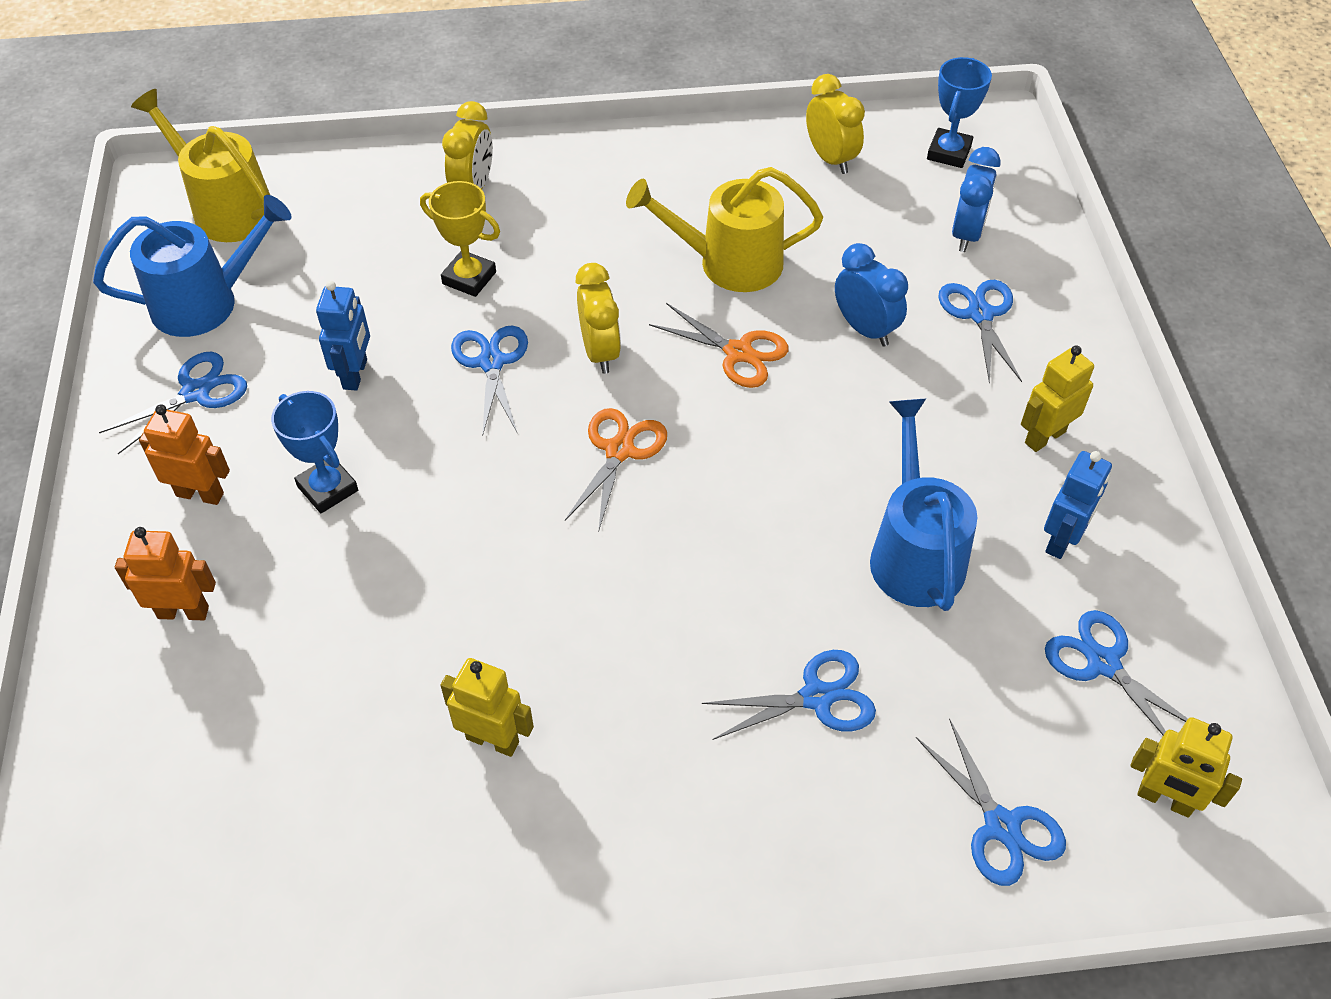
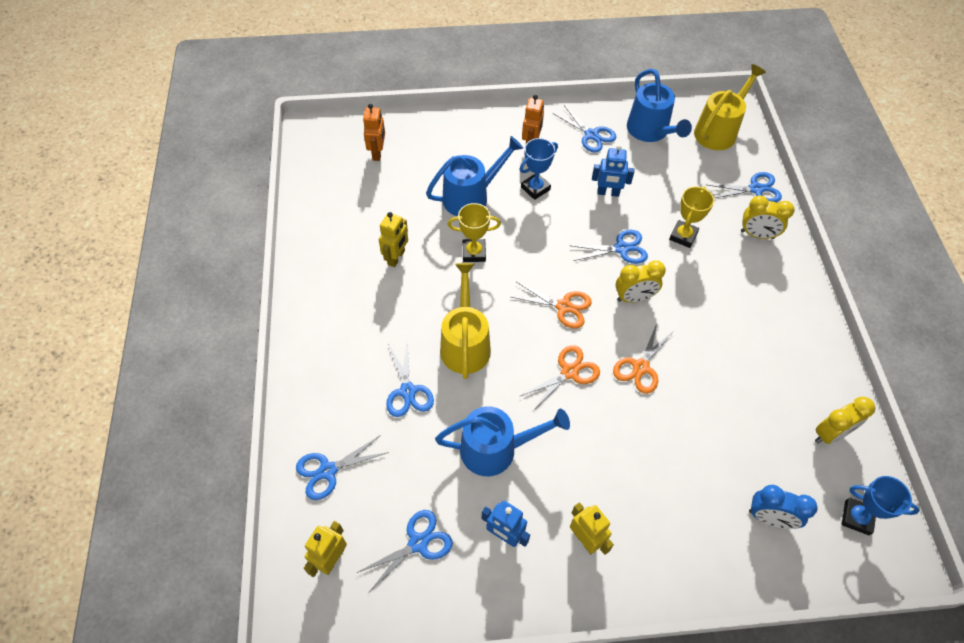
camera: 90 degrees right, 5 degrees up
(183, 612) = (468, 146): orange robot -> orange robot (378, 153)
(335, 602) = (471, 196): none -> blue watering can
(487, 594) = (474, 253): none -> yellow trophy
(729, 263) = (715, 365): yellow watering can -> yellow watering can (465, 343)
(755, 446) = (569, 372): none -> orange scissors
(865, 329) = (668, 440): blue clock -> none
(980, 314) = (690, 515): blue scissors -> blue scissors (755, 189)

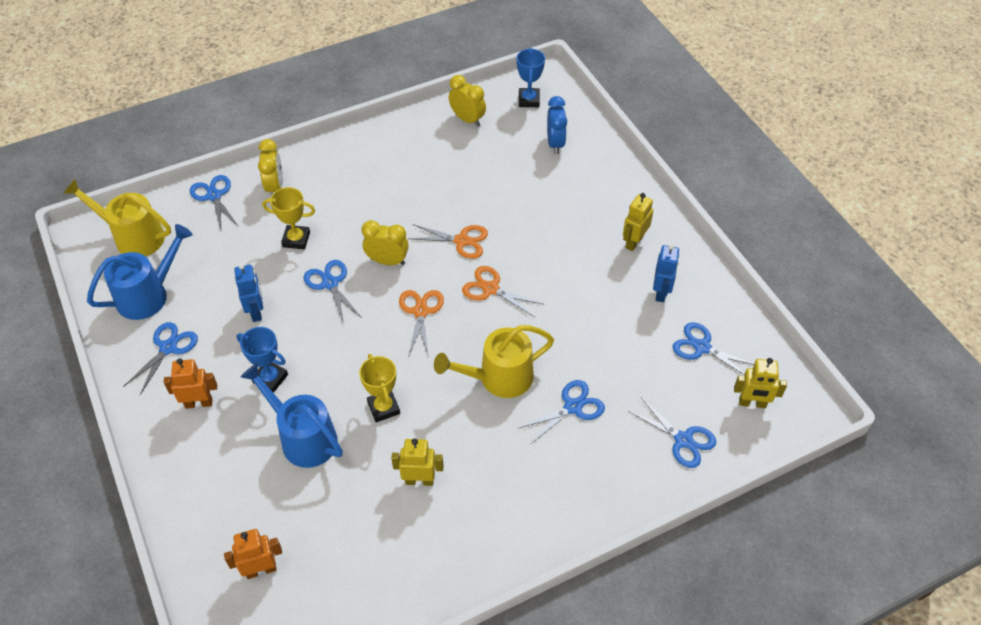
camera: 110 degrees left, 5 degrees down
(496, 449) = (592, 320): blue watering can -> none
(634, 298) = (387, 261): yellow clock -> yellow clock turned 45 degrees counterclockwise

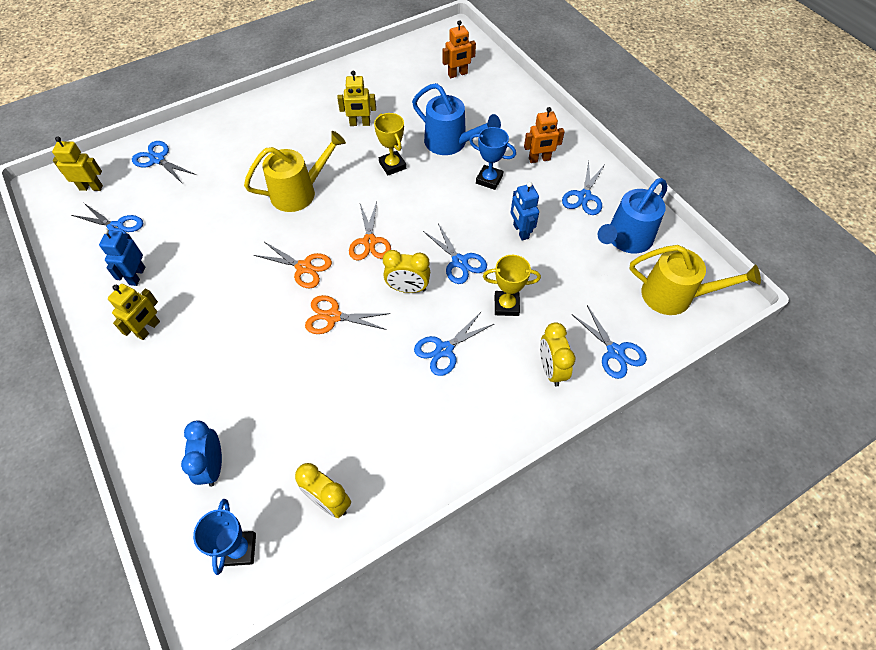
camera: 175 degrees right, 5 degrees up
(573, 407) = (240, 175): blue scissors -> blue scissors (444, 349)

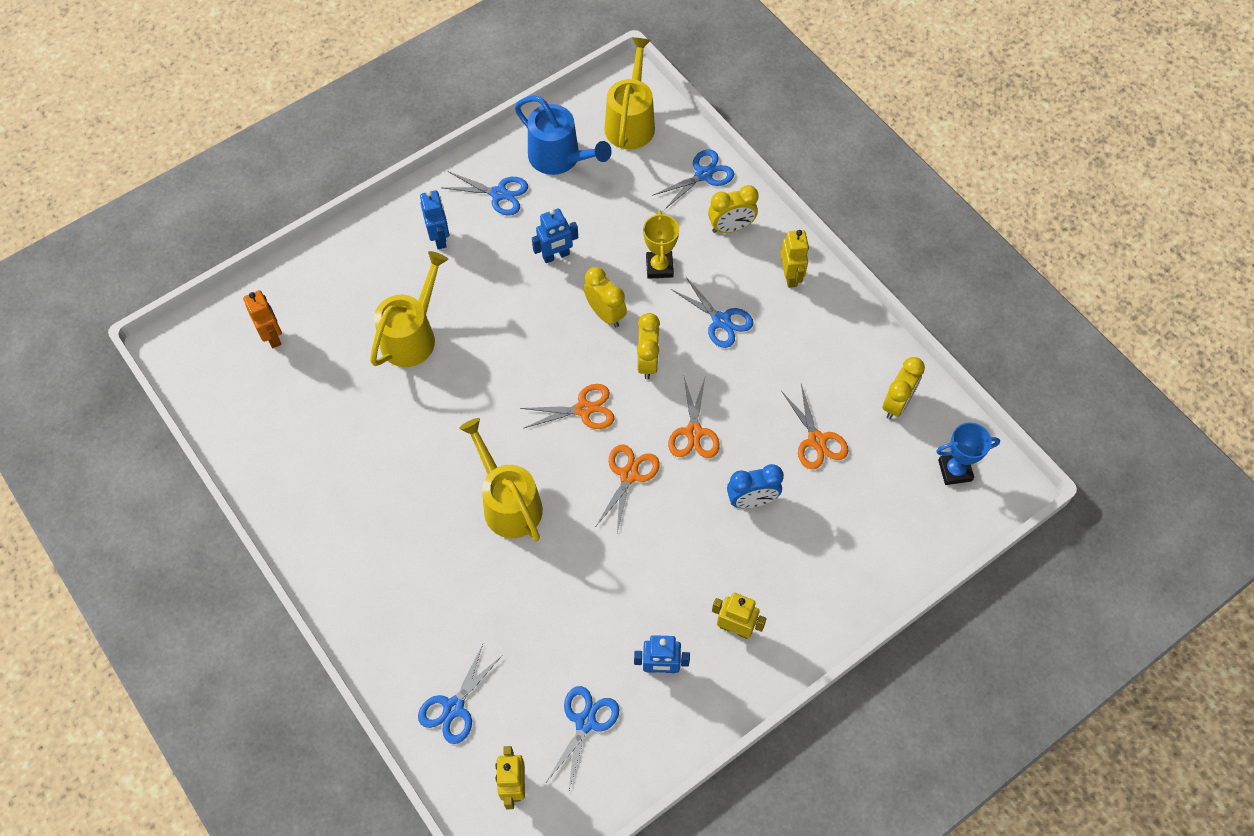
camera: 95 degrees left, 5 degrees up
(213, 466) = (882, 514): blue clock -> blue clock (752, 500)
(304, 416) = (816, 440): none -> orange scissors
(360, 123) = (376, 448): yellow robot -> yellow robot (790, 276)
(392, 165) = (455, 399): yellow trophy -> none
(450, 143) = (412, 335): blue watering can -> yellow watering can
(459, 262) = (605, 314): blue scissors -> yellow clock
(489, 179) = (476, 290): blue trophy -> none
(539, 159) = (439, 238): orange robot -> blue robot

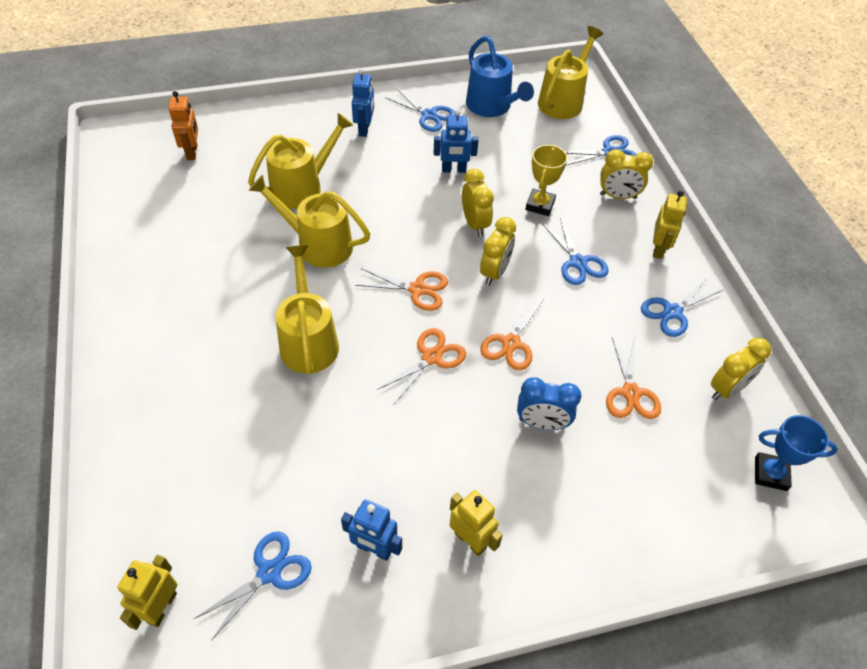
camera: 20 degrees right, 10 degrees down
(453, 707) = (151, 502): blue scissors -> blue scissors (672, 312)
(463, 397) = (318, 244): none -> yellow watering can

